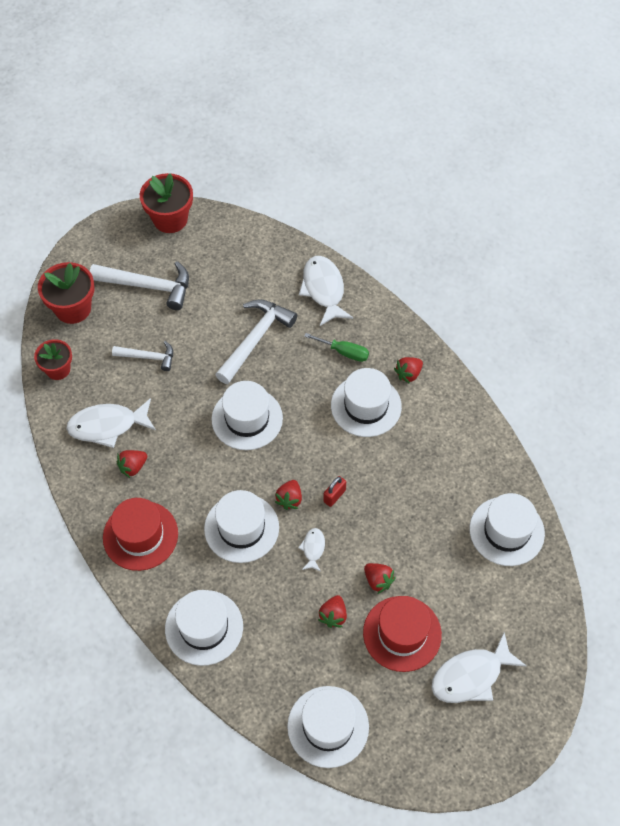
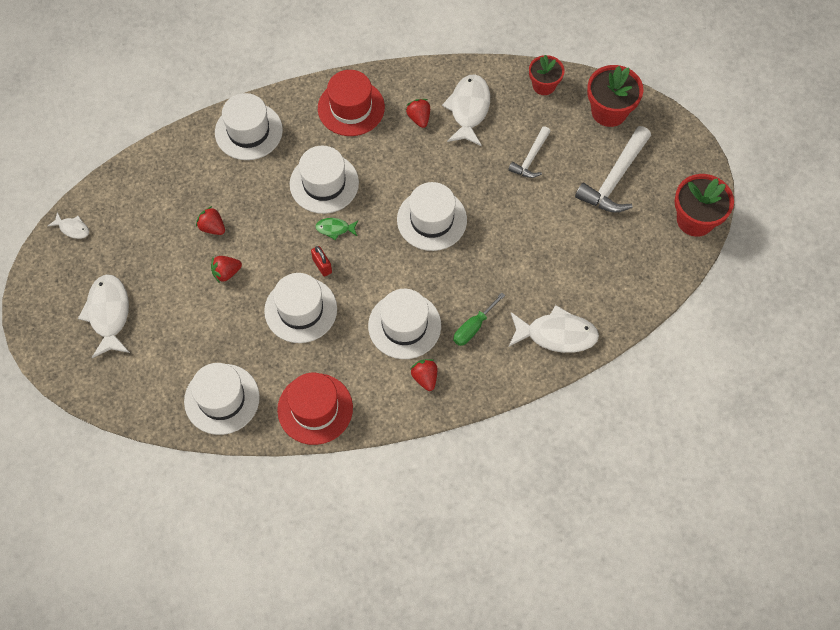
camera: 110 degrees right, 5 degrees up
(255, 339) = (517, 253): white hammer -> none
(289, 499) = (335, 229): red strawberry -> green fish
(313, 548) = (279, 232): white fish -> white fish (72, 228)
(328, 726) = (124, 193): white hat -> white hat (300, 310)
(402, 633) = (171, 274): red hat -> red hat (315, 409)

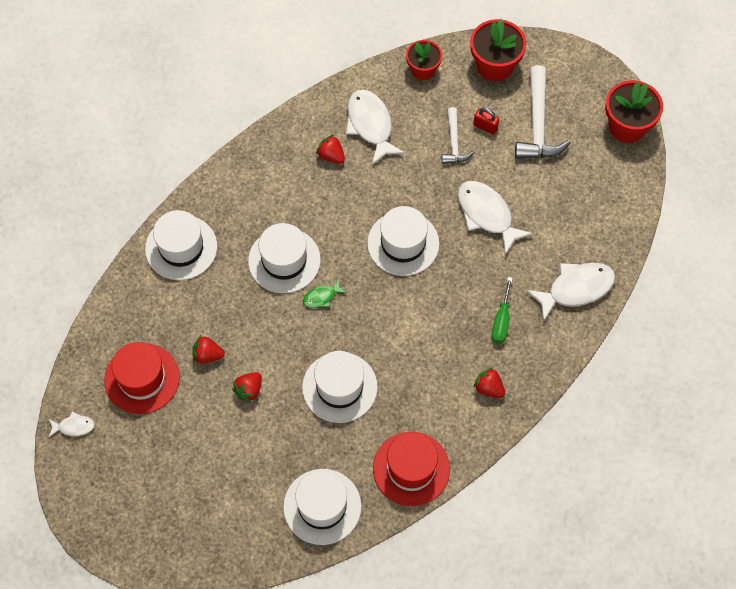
camera: 30 degrees left, 0 degrees up
(109, 314) = (164, 487): white fish -> white fish (487, 214)
(322, 266) = (332, 337): red padlock -> red padlock (485, 127)
(351, 108) = (262, 177): red hat -> red hat (142, 378)
(404, 325) = (441, 351): white hat -> none

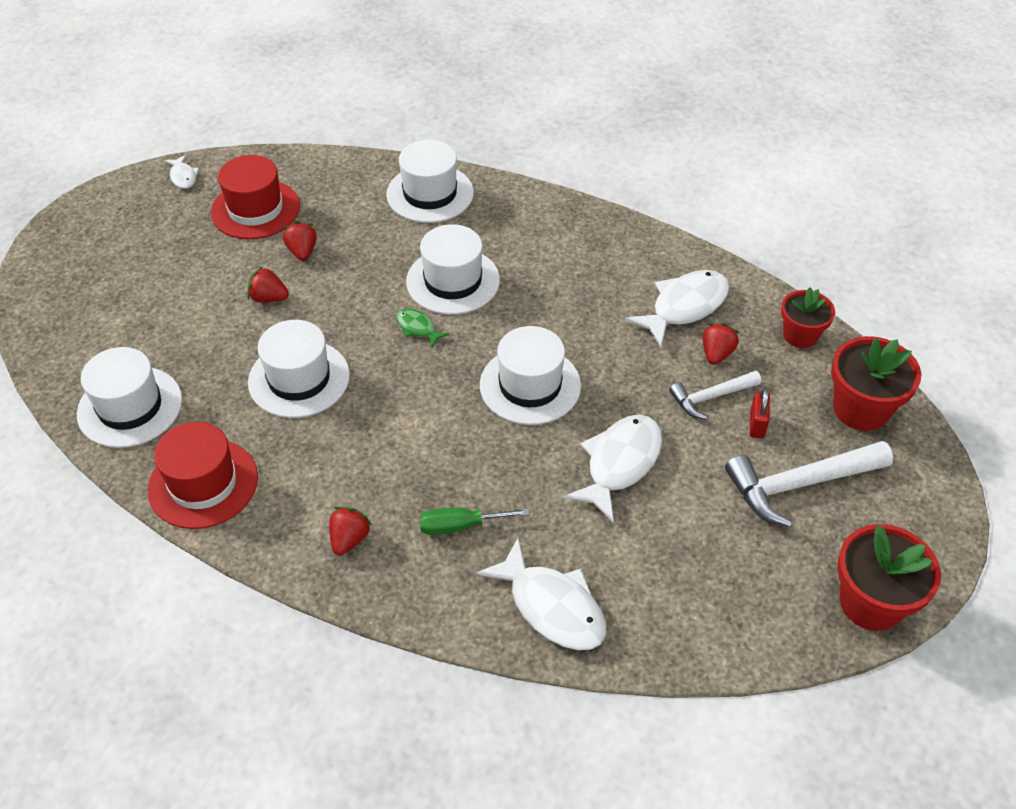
camera: 70 degrees right, 15 degrees down
(331, 156) = (618, 283): red strawberry -> red strawberry (716, 354)

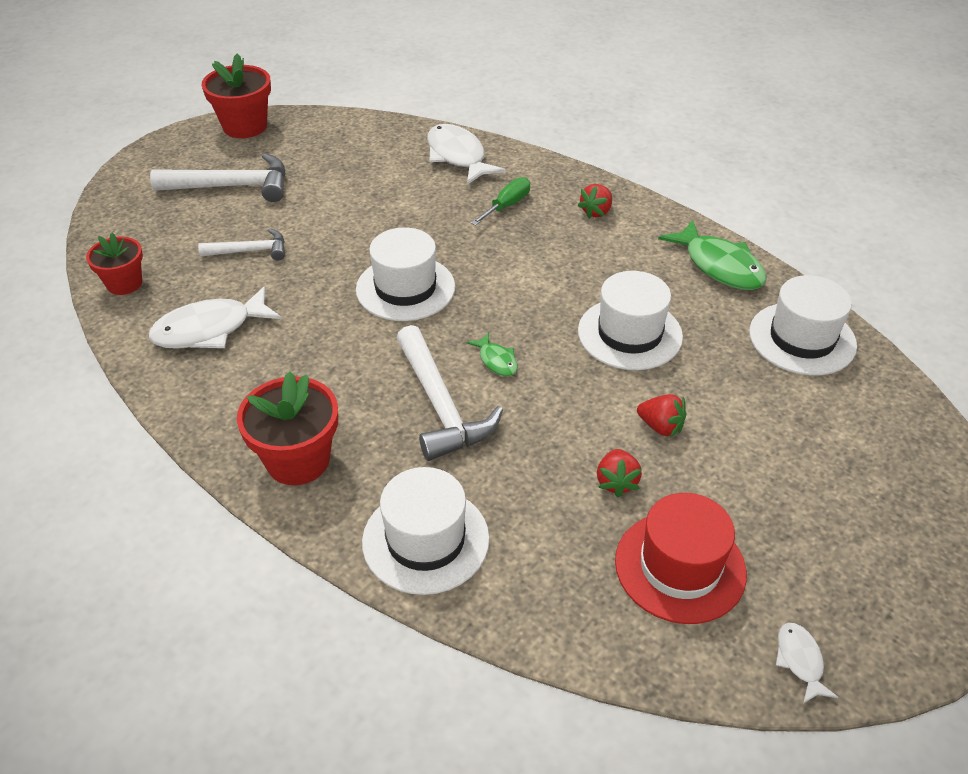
camera: 165 degrees left, 5 degrees down
(203, 483) = (719, 266): red hat -> green fish
(453, 281) = (440, 405): white hat -> white hammer
(460, 526) = (507, 205): green screwdriver -> green screwdriver turned 60 degrees counterclockwise
(620, 464) = (361, 221): white fish -> none
(716, 354) = (215, 283): red strawberry -> none
(756, 424) = (229, 226): red padlock -> none
(861, 409) = (134, 222): red flower pot -> red flower pot (298, 460)

